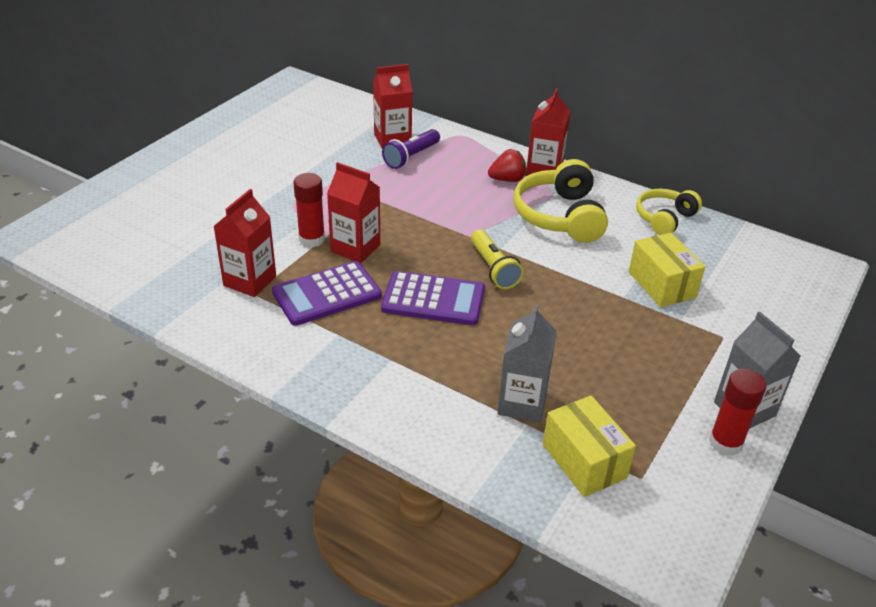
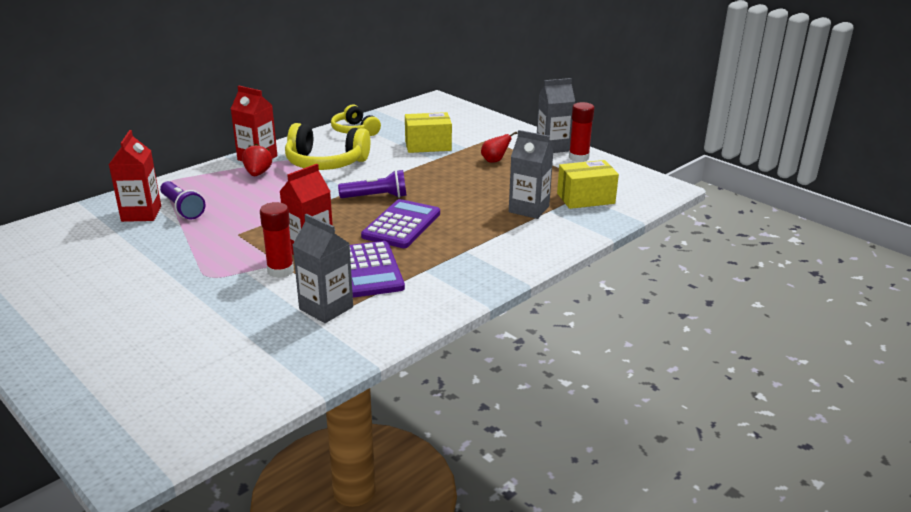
camera: 75 degrees left, 10 degrees down
(250, 281) = (326, 308): red carton -> grey carton
(493, 269) = (376, 197): yellow flashlight -> purple flashlight
(653, 352) = (494, 161): none -> red pear

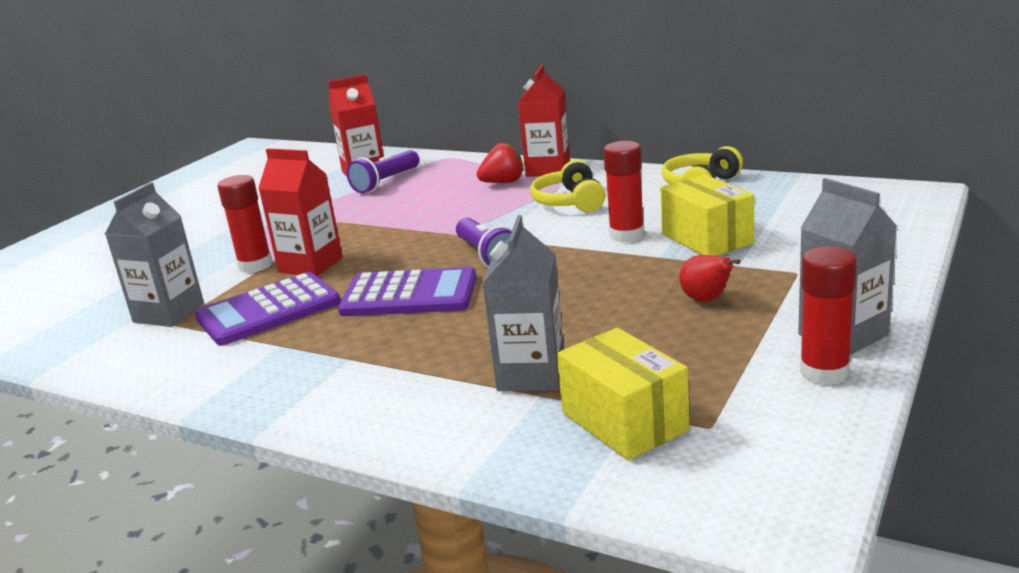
camera: 75 degrees right, 5 degrees down
(325, 163) = (570, 202): yellow headphones -> yellow headphones, size x0.63
(397, 160) = (626, 235): none -> red glue stick

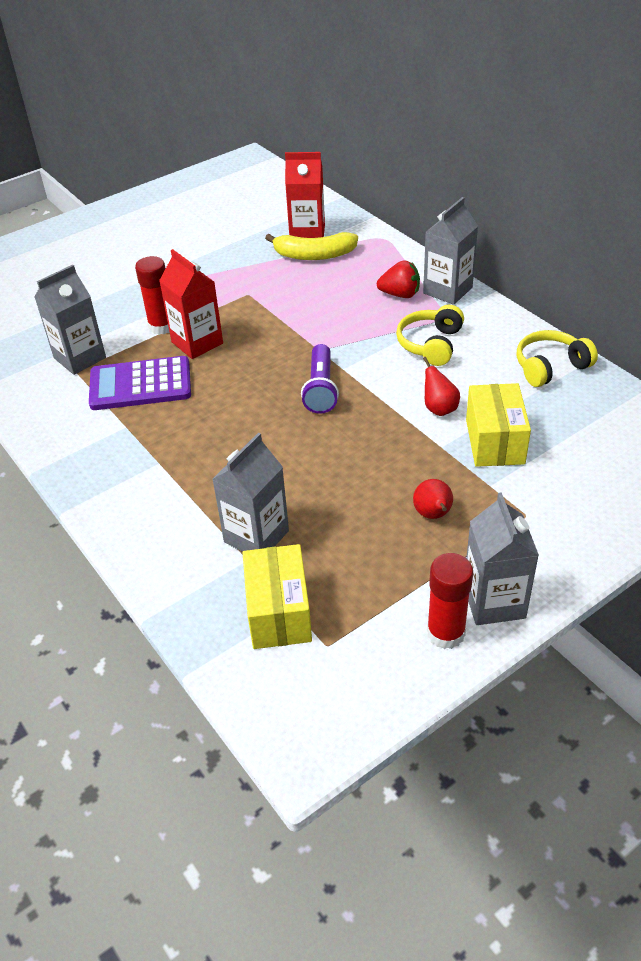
camera: 25 degrees right, 20 degrees up
(385, 182) = (314, 255): purple flashlight -> yellow banana
(409, 295) = (238, 410): purple calculator -> none
(548, 169) = (447, 290): red carton -> grey carton
(626, 235) = (439, 408): red glue stick -> red pear

